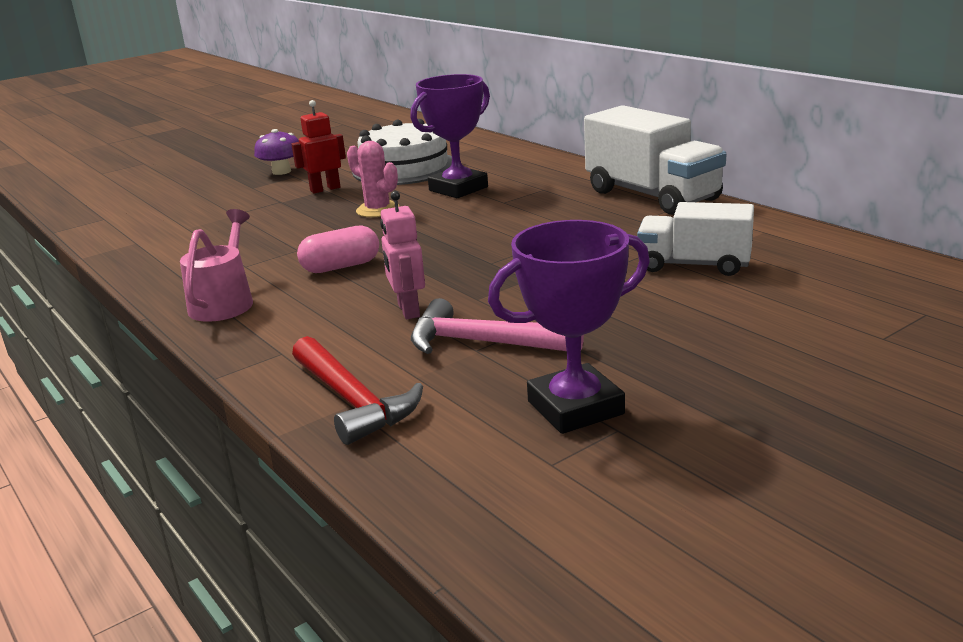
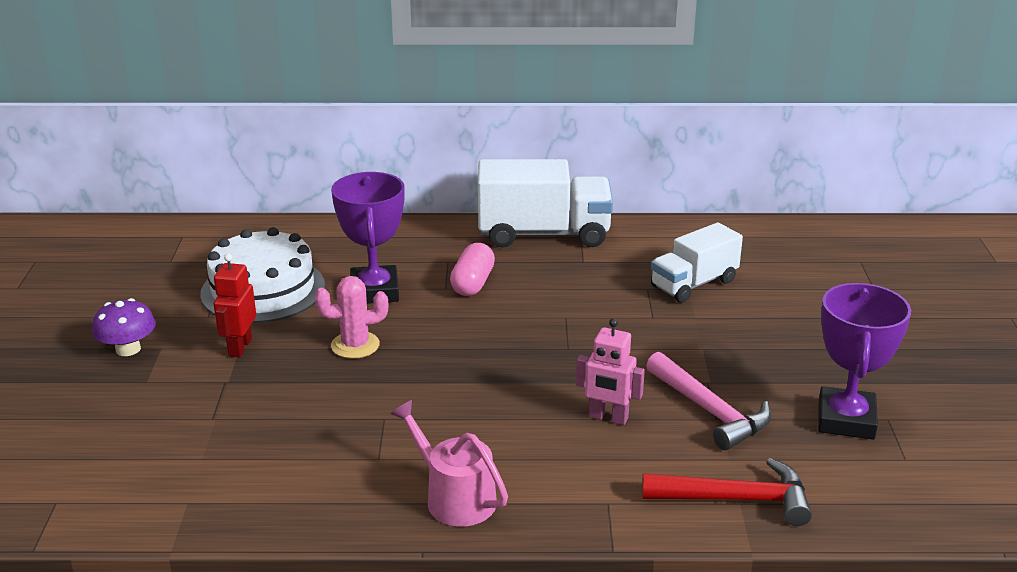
camera: 55 degrees left, 5 degrees up
(341, 266) = (466, 412): pink capsule -> pink capsule (473, 283)
(483, 343) = (709, 411): pink hammer -> pink hammer turned 90 degrees counterclockwise

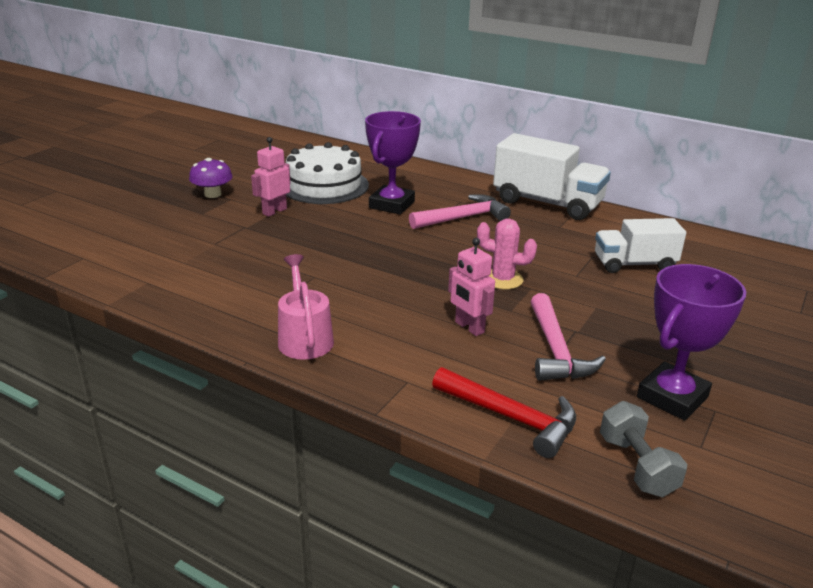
camera: 30 degrees right, 0 degrees up
(240, 347) = (274, 211): red robot -> pink robot
(355, 345) = (344, 230): pink cactus -> pink cactus (502, 279)
(473, 283) = (463, 218): pink capsule -> pink hammer
(874, 500) = (636, 466): none -> grey dumbbell

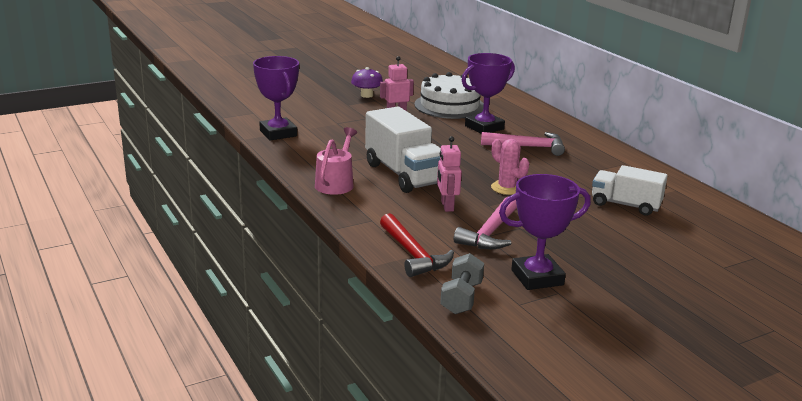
camera: 30 degrees right, 5 degrees down
(150, 281) = (278, 133): none -> purple trophy
(547, 203) = (611, 153): white truck -> white truck (404, 174)

